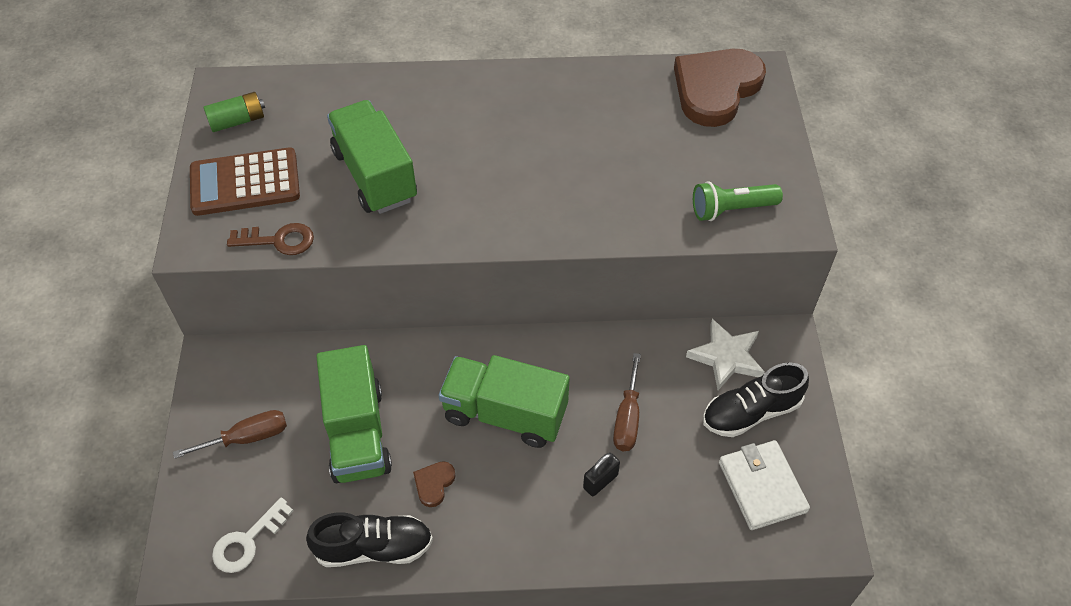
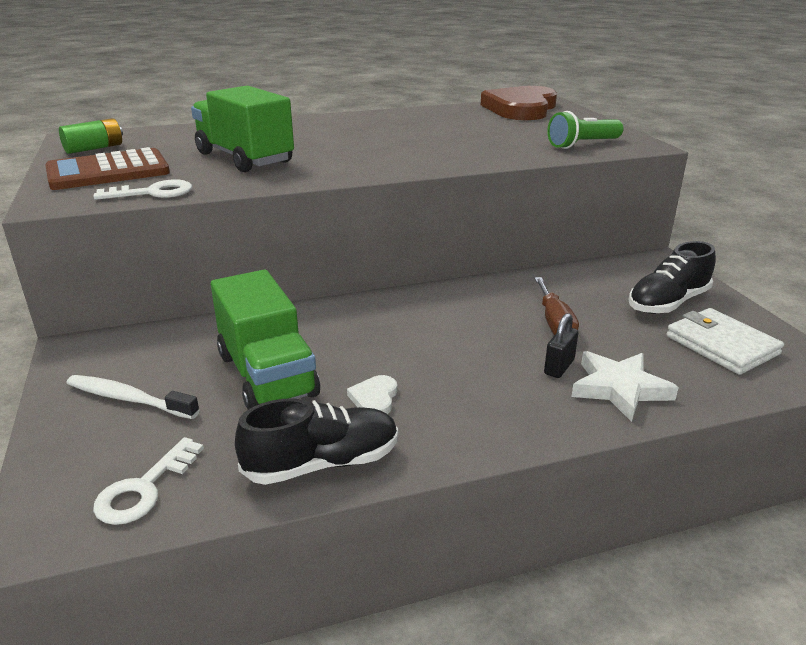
camera: 15 degrees left, 25 degrees down
(247, 438) = (128, 399): brown screwdriver -> white toothbrush
(278, 240) = (152, 193): brown key -> white key
(434, 484) = (374, 398): brown heart -> white heart
(505, 414) = (428, 338): green truck -> none
(726, 357) = (617, 276): white star -> white star (619, 388)

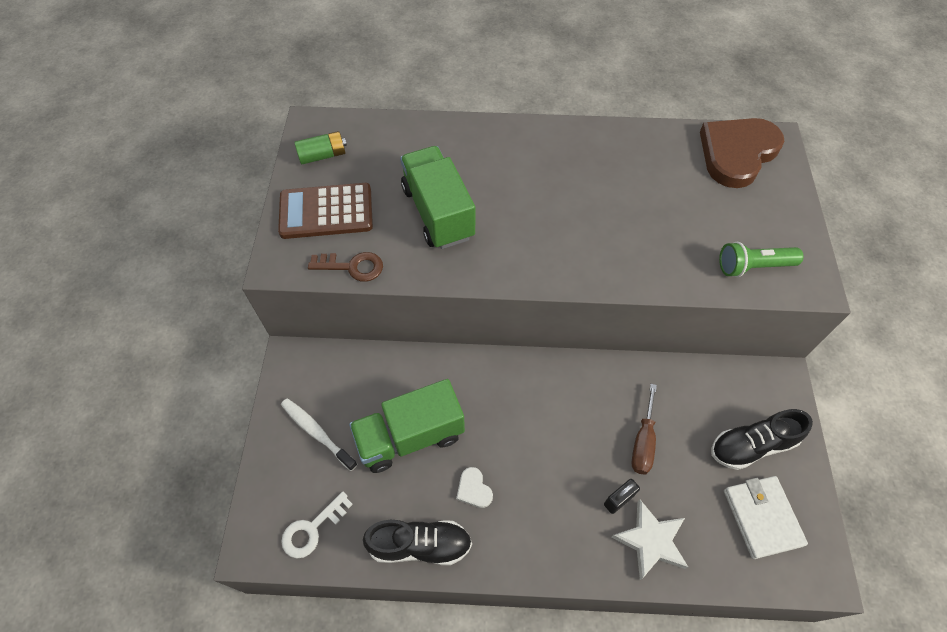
camera: 20 degrees right, 30 degrees up
(152, 193) = (352, 267): white key -> brown key
(267, 375) = (410, 436): green truck -> green truck turned 75 degrees clockwise
(374, 398) = (474, 489): white heart -> white heart turned 60 degrees counterclockwise

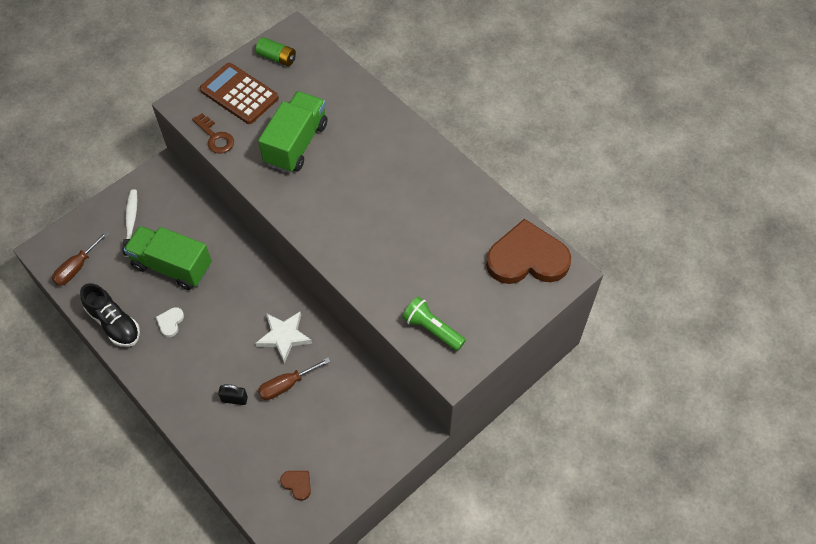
camera: 45 degrees right, 0 degrees up
(312, 529) = (77, 267): white key -> brown screwdriver
(650, 541) = (224, 434): white star -> white star (284, 337)
(751, 445) = (344, 446): black shoe -> none
(762, 517) = (297, 484): white wallet -> brown heart

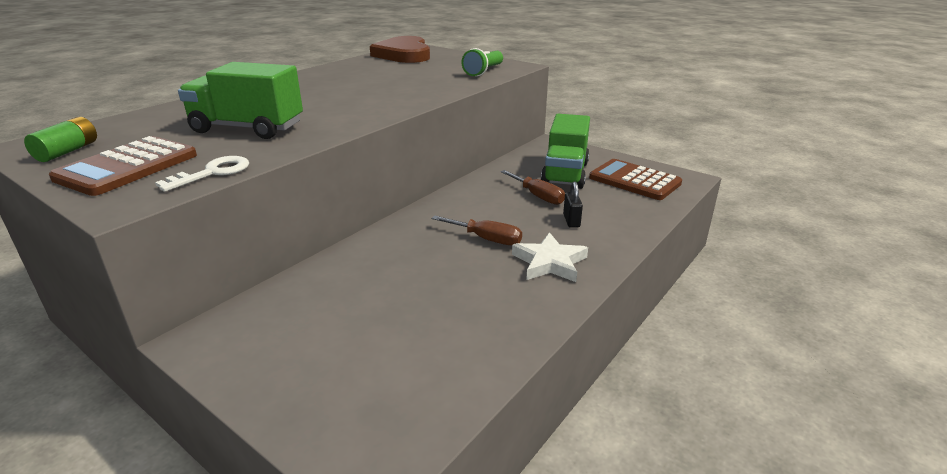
camera: 100 degrees left, 30 degrees down
(77, 267) = (410, 405): brown screwdriver -> brown screwdriver (486, 239)
(114, 323) = (510, 332): black shoe -> none
(131, 222) = (305, 355): white toothbrush -> none
(170, 322) = (490, 280): white heart -> none
(172, 266) = (396, 295): green truck -> green truck (565, 173)
(215, 137) = (212, 173): brown key -> white key
(284, 337) = (481, 203): white star -> white star (549, 262)
(297, 484) = (634, 180): brown heart -> brown calculator

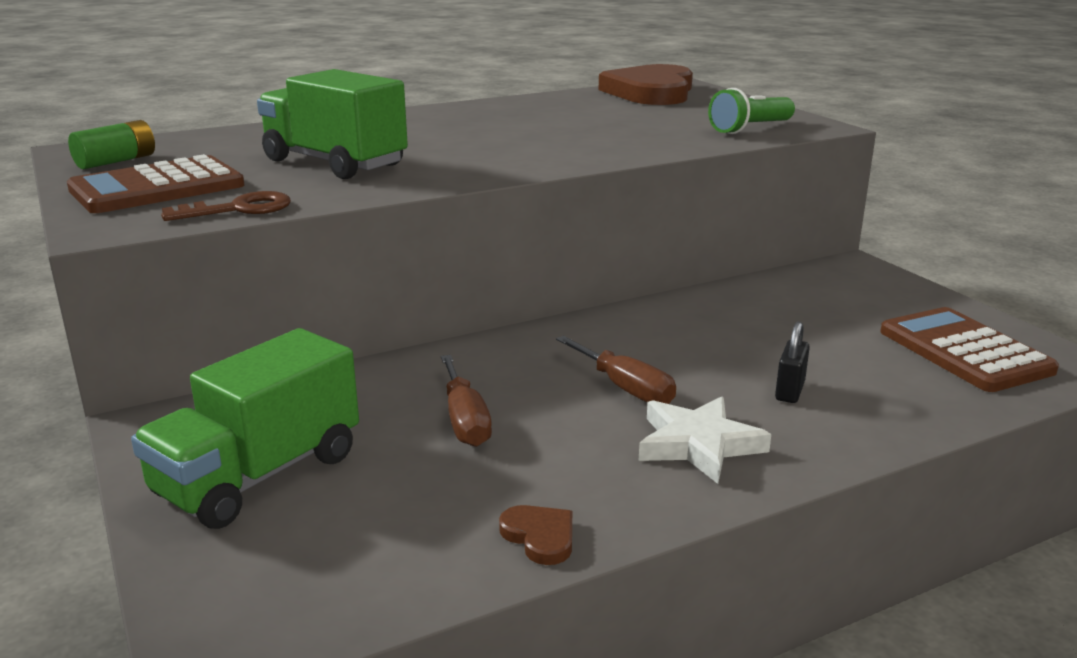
camera: 25 degrees right, 5 degrees down
(212, 173) = (238, 209): white key -> brown key
(509, 339) = (540, 536): none -> brown heart
(538, 196) = (763, 342): brown screwdriver -> brown screwdriver (465, 420)
(565, 173) = (841, 317): green truck -> green truck (259, 475)

